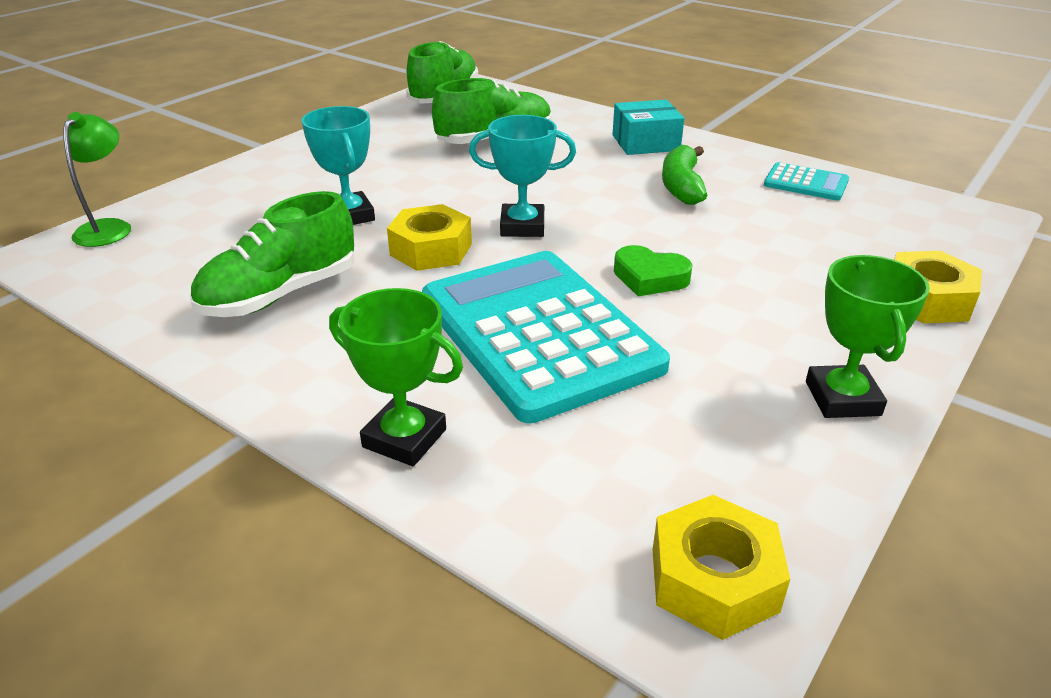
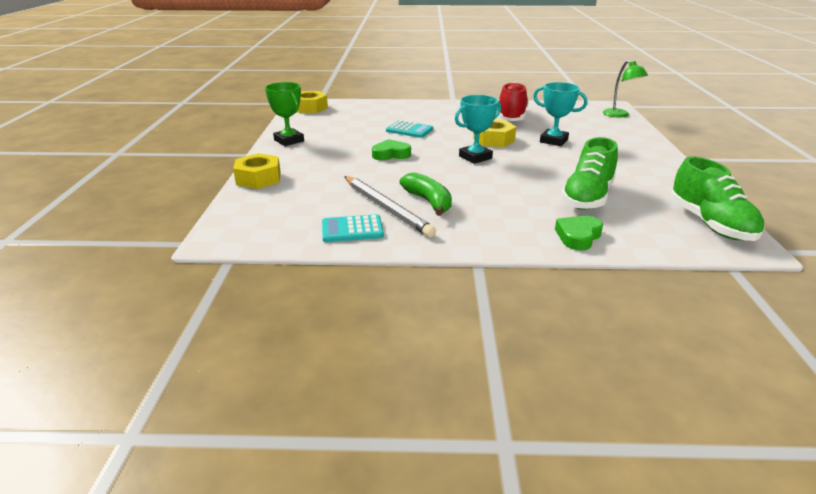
camera: 145 degrees right, 5 degrees down
(280, 295) = (511, 117): green shoe -> red shoe
(404, 438) = (411, 106): green trophy -> none
(538, 333) = (409, 130): turquoise calculator -> turquoise calculator, size x0.43
(578, 119) = (578, 236): none -> green heart
(645, 143) = (496, 229): turquoise box -> none
(744, 193) = (386, 208): none -> grey pencil

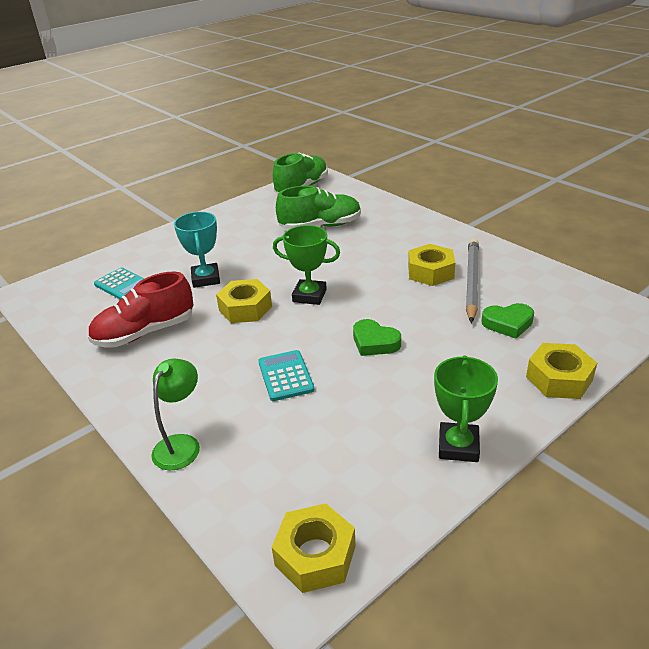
camera: 130 degrees left, 5 degrees up
(352, 229) = (521, 275): turquoise calculator -> turquoise calculator (123, 285)
(428, 201) = (430, 272): green banana -> yellow nut
(475, 157) = (309, 296): turquoise trophy -> green trophy
(578, 236) = (384, 211): green heart -> green heart (508, 323)
(620, 115) = (66, 276): green lamp -> green lamp (181, 444)

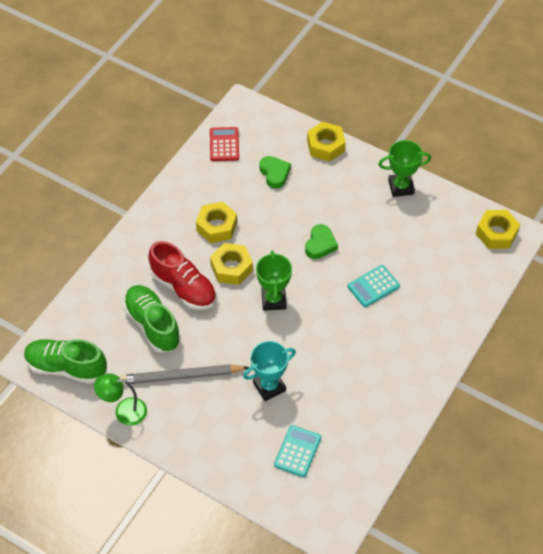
camera: 110 degrees left, 20 degrees up
(145, 333) = (357, 397): red shoe -> red shoe (183, 287)
(181, 444) = (454, 321): green lamp -> green lamp (124, 411)
(245, 308) = (304, 339): yellow nut -> yellow nut (231, 268)
(471, 281) = (224, 199): grey pencil -> grey pencil (181, 376)
(565, 291) = (224, 144): none -> red calculator

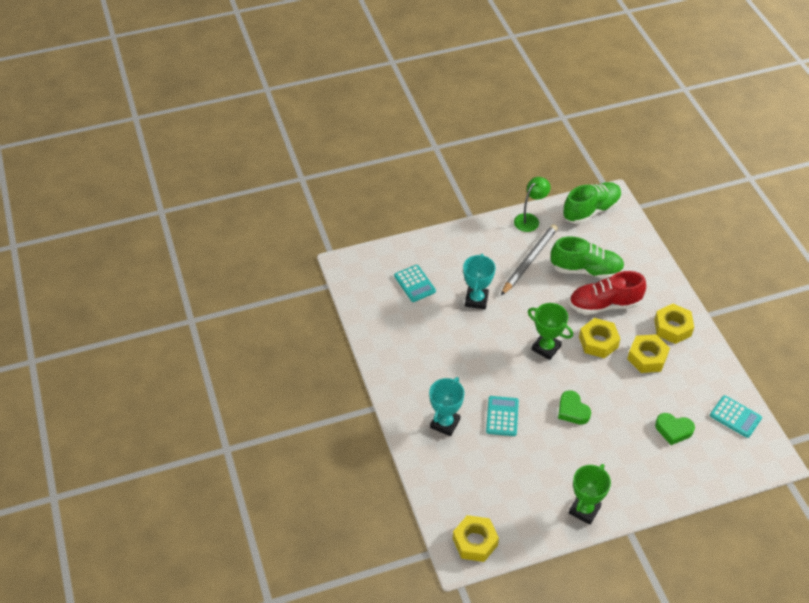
camera: 130 degrees right, 5 degrees down
(224, 144) = (735, 417): red calculator -> turquoise calculator
(325, 146) = (677, 488): yellow nut -> yellow nut (672, 328)
(420, 320) = (445, 423): none -> turquoise trophy

